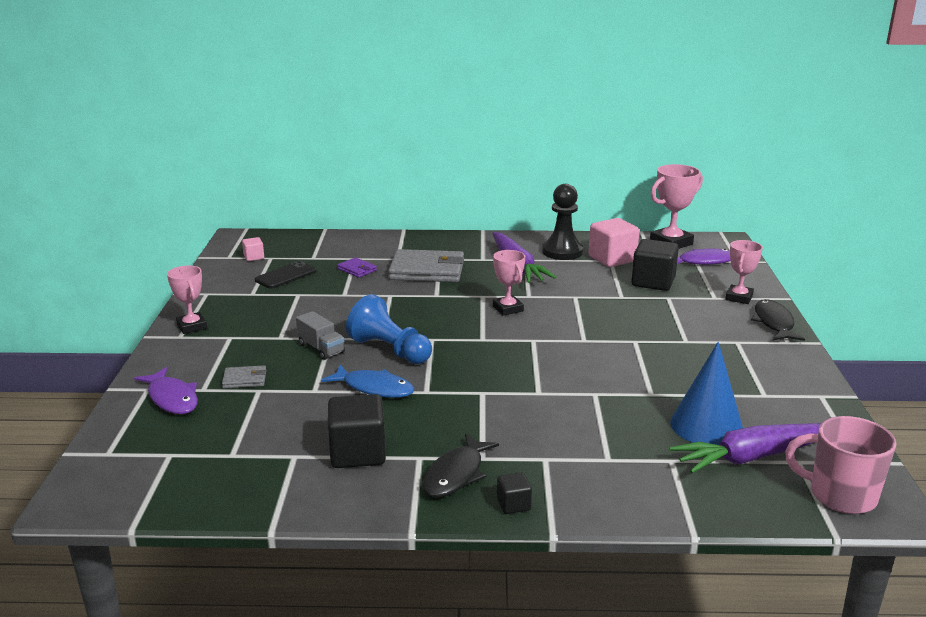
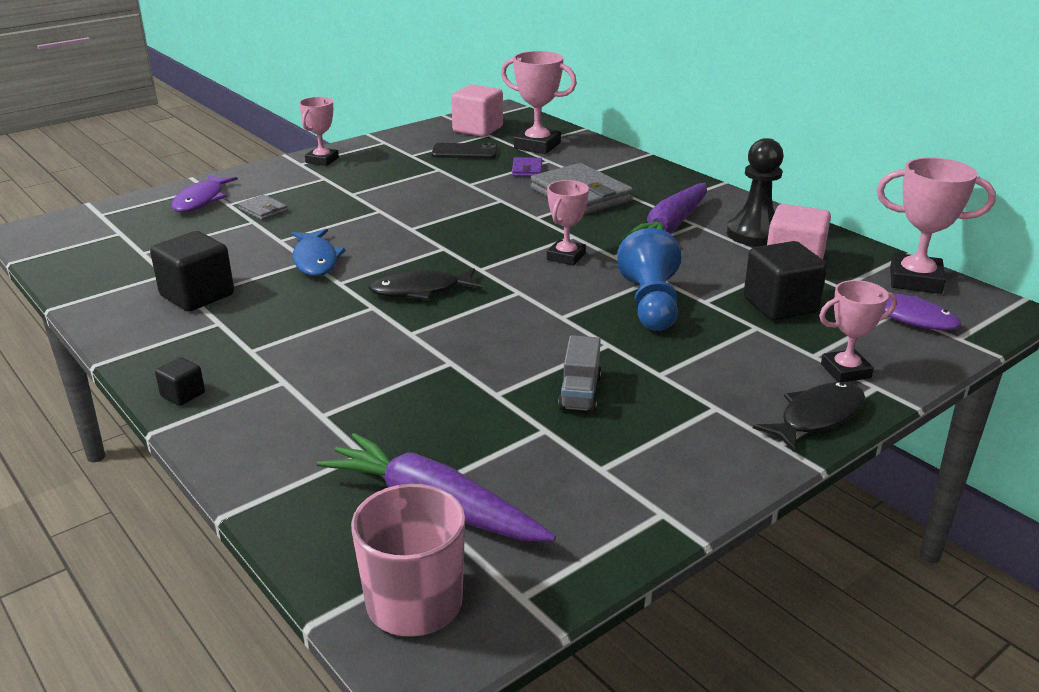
camera: 50 degrees right, 5 degrees up
(254, 257) = (478, 129): pink cube -> pink cube, size x2.02
(321, 348) = (355, 214): grey truck -> grey truck (580, 393)
(324, 252) = (537, 146): none -> pink trophy
(390, 350) = (394, 240): blue pawn -> blue pawn (651, 304)
(456, 474) = (207, 349): black fish -> black fish (421, 290)
(706, 426) = (468, 451): blue cone -> none

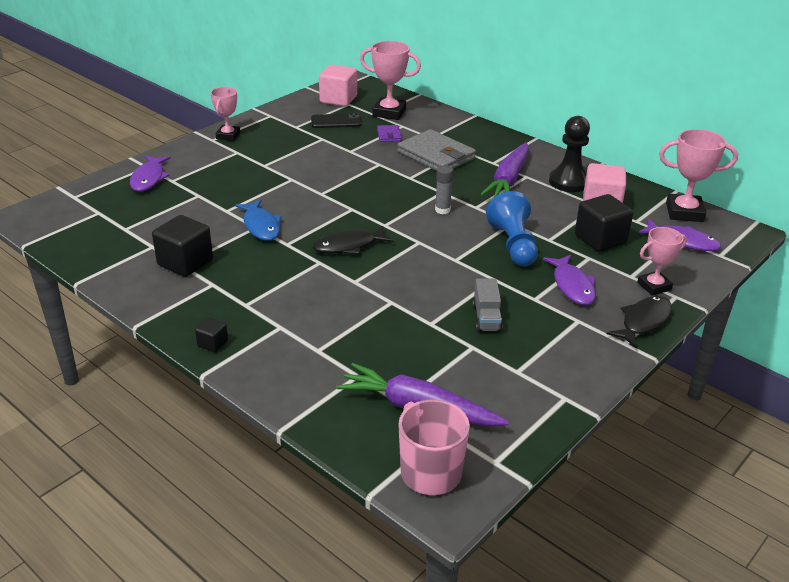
camera: 10 degrees left, 5 degrees up
(263, 210) = (201, 184): grey wallet -> none
(566, 256) = (442, 210): pink trophy -> grey glue stick
(721, 361) = (572, 286): none -> purple fish

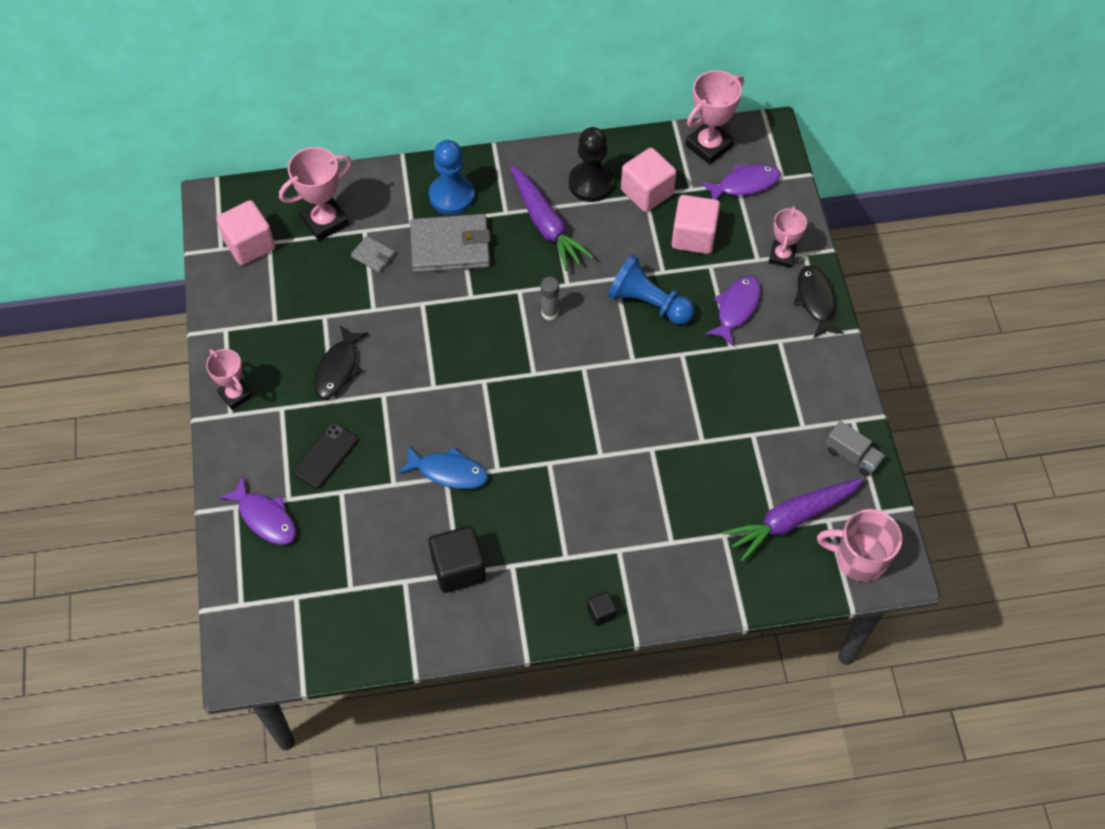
camera: 50 degrees left, 25 degrees up
(336, 121) = (299, 280): black phone -> black phone (325, 456)
(348, 246) = (543, 424): black fish -> black fish (338, 368)
(389, 135) = (373, 255): purple wallet -> grey wallet
(473, 141) = (452, 196): none -> blue pawn
(486, 318) = (726, 398): grey truck -> grey truck (852, 456)
(572, 286) = (736, 308): purple fish -> purple fish turned 90 degrees counterclockwise
(600, 239) = (693, 236): black cube -> pink cube

